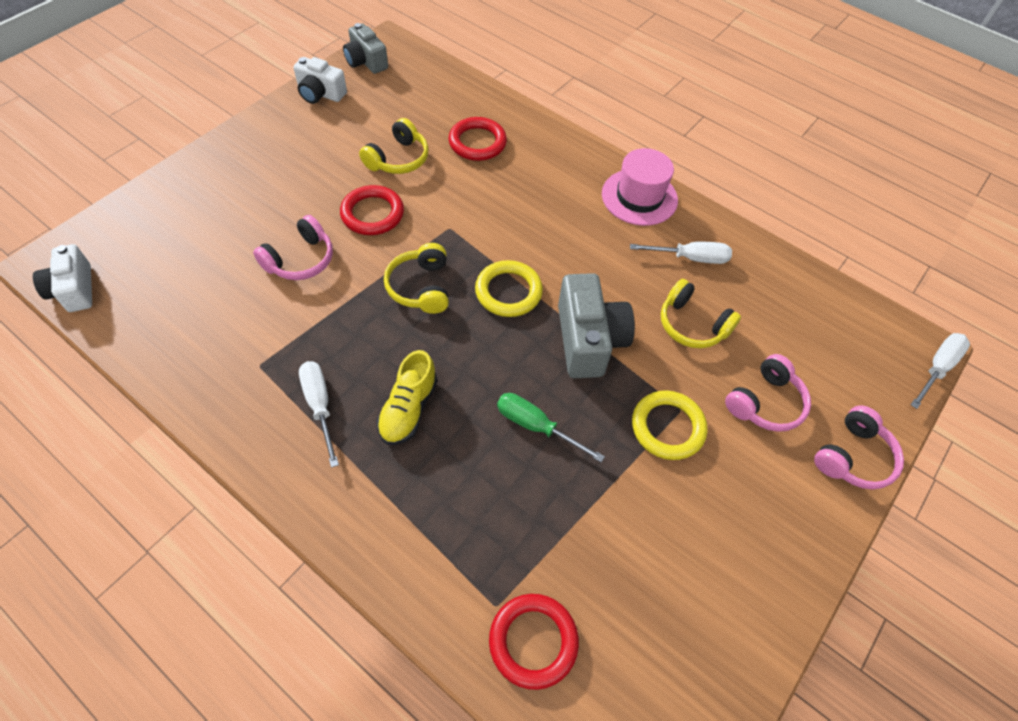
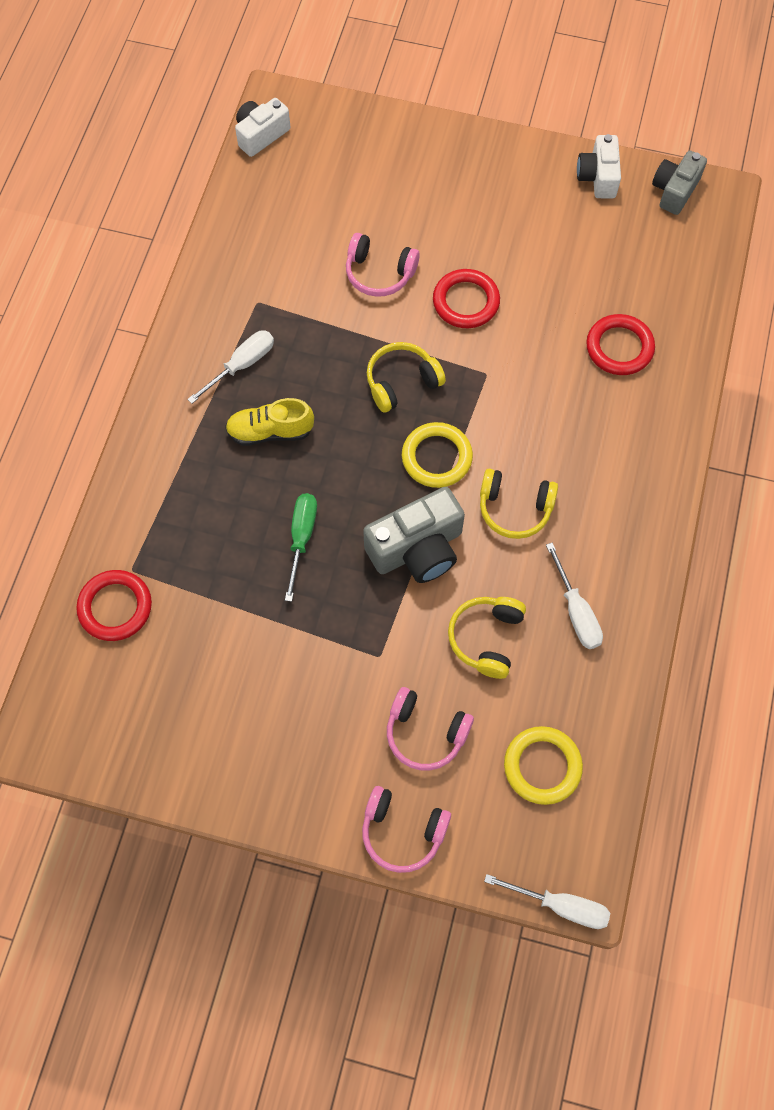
camera: 70 degrees right, 10 degrees up
(398, 159) = (550, 288): yellow headphones -> yellow headphones (514, 508)
(639, 197) = (636, 533): pink hat -> none
(667, 427) = (354, 650): yellow ring -> yellow ring (542, 766)

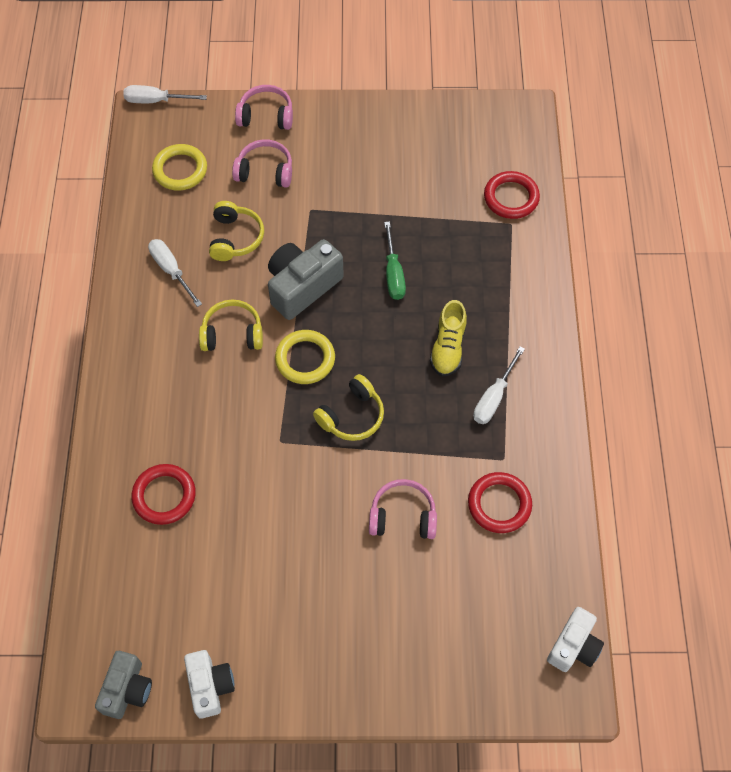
camera: 165 degrees right, 5 degrees down
(270, 431) = (448, 348): yellow shoe -> yellow shoe turned 120 degrees clockwise
(466, 302) = (314, 507): red ring -> red ring (499, 504)

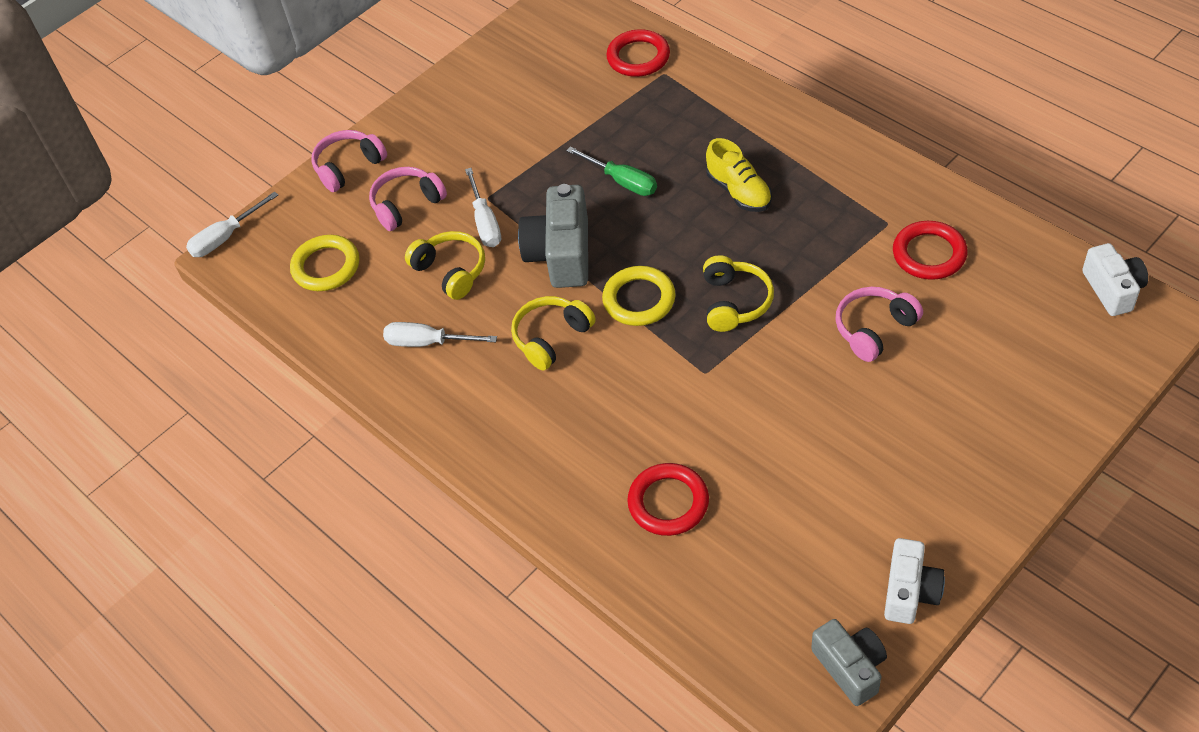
camera: 40 degrees left, 10 degrees down
(210, 686) = (909, 591): white camera -> white camera turned 75 degrees clockwise
(494, 397) = (821, 192): white screwdriver -> white screwdriver (485, 222)

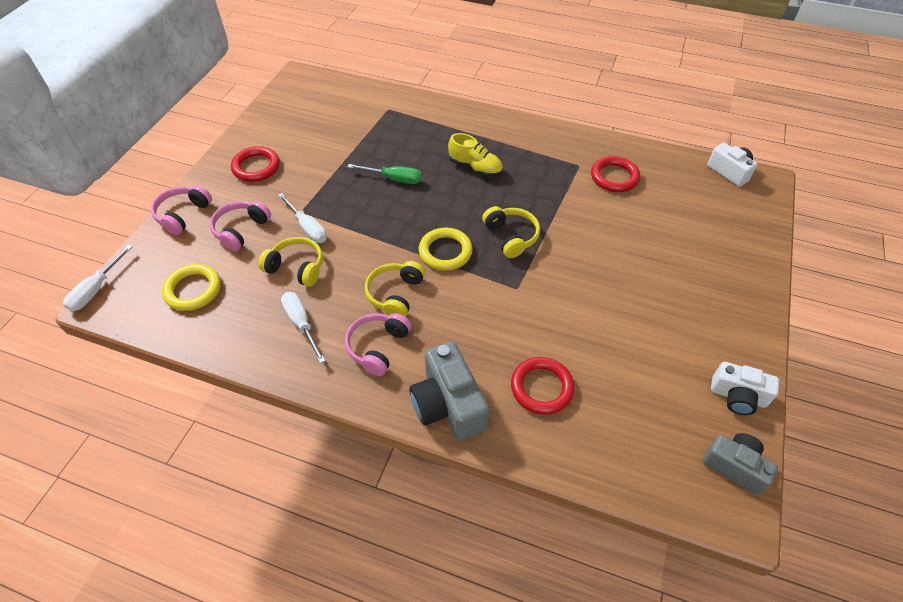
camera: 30 degrees left, 0 degrees up
(428, 342) = (301, 324): white screwdriver -> white screwdriver turned 75 degrees clockwise
(561, 254) = (374, 235): grey camera -> grey camera (448, 404)
(638, 57) = (366, 103): red ring -> red ring (256, 167)
(874, 329) = (609, 230): pink headphones -> pink headphones (378, 347)
(909, 591) = (737, 396): white camera -> white camera turned 120 degrees clockwise

